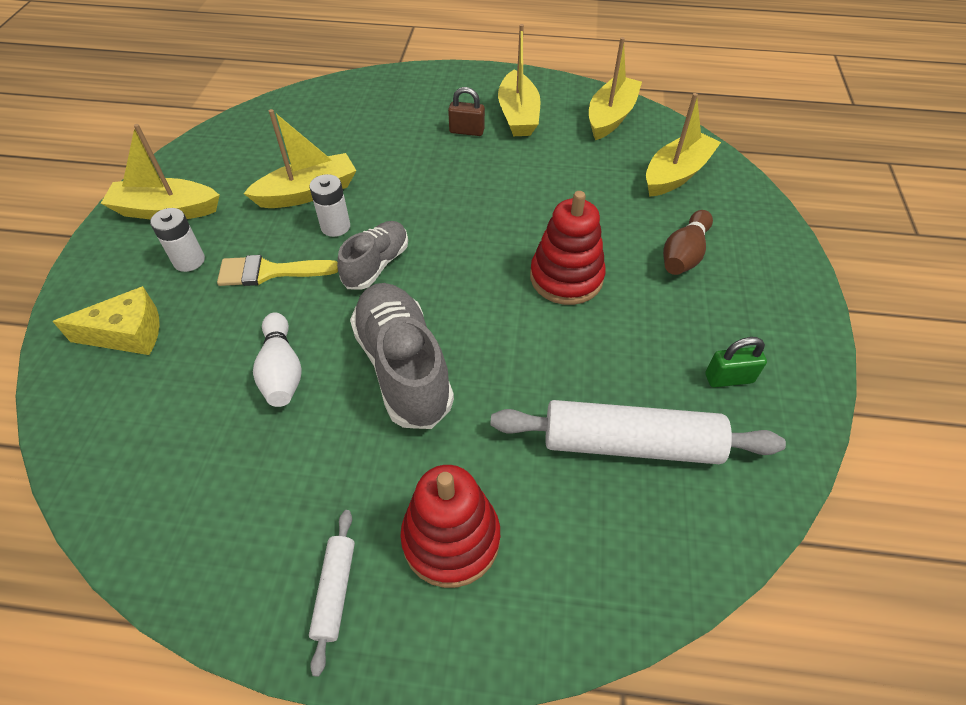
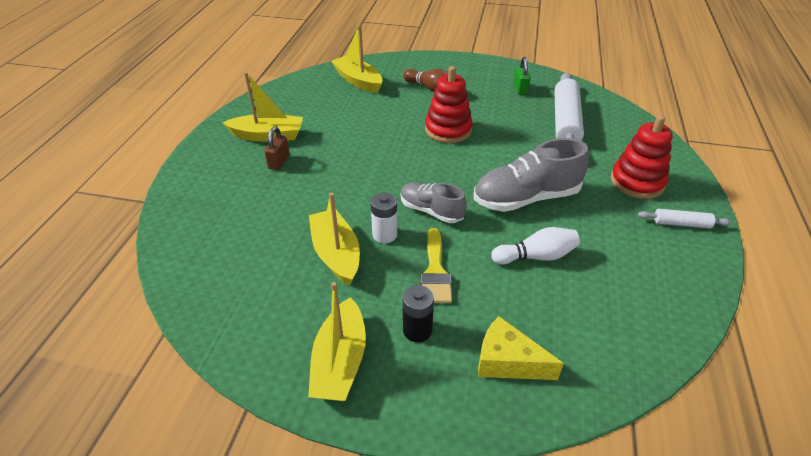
camera: 85 degrees left, 10 degrees down
(128, 334) = (507, 362): yellow cheese -> yellow cheese turned 60 degrees counterclockwise
(189, 261) = (417, 330): white battery -> black battery
(610, 117) = (287, 96): yellow boat -> none

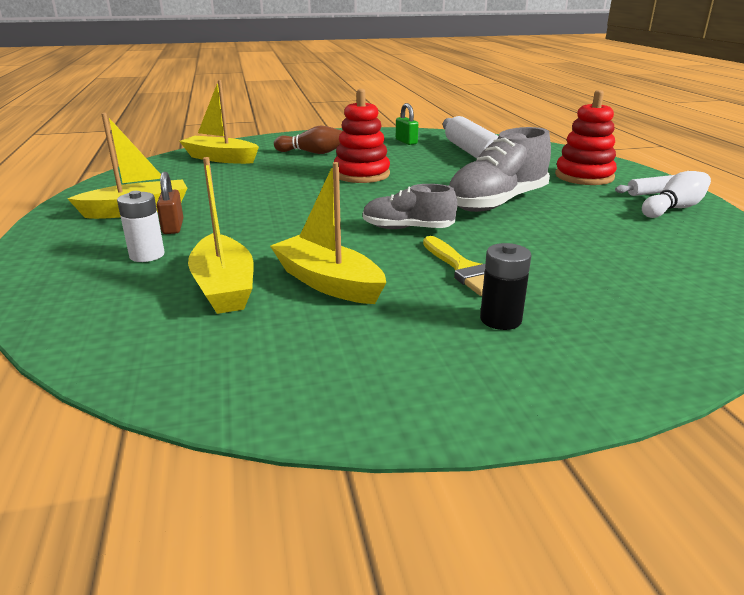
camera: 25 degrees left, 15 degrees down
(340, 361) = (436, 373): yellow boat -> yellow boat (224, 287)
(384, 234) = (373, 255): white battery -> white battery (147, 255)
(507, 362) = (629, 317): yellow cheese -> none
(536, 256) = (557, 237): white bowling pin -> white bowling pin (674, 208)

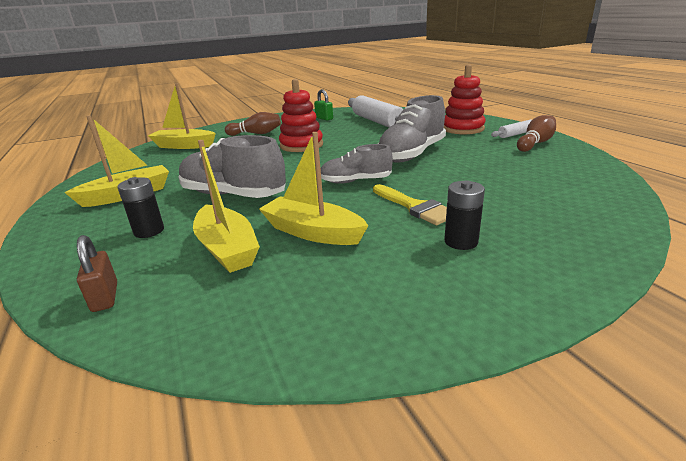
camera: 10 degrees left, 0 degrees up
(147, 255) = (149, 231): white battery -> black battery
(173, 227) = (164, 204): brown padlock -> brown padlock (105, 297)
(255, 226) = (233, 195): none -> grey shoe
(674, 208) = (535, 143): white bowling pin -> brown bowling pin

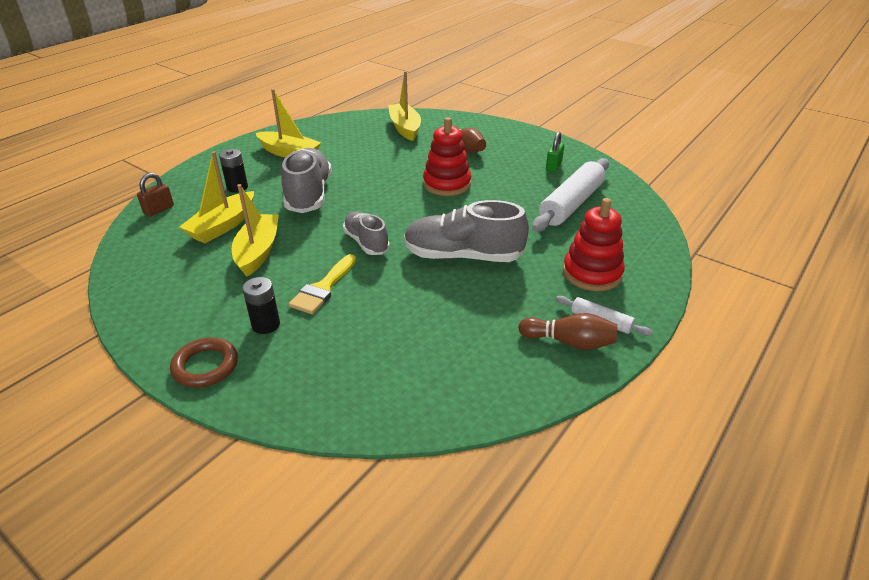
camera: 60 degrees right, 10 degrees up
(526, 287) = (205, 366): none -> brown ring

